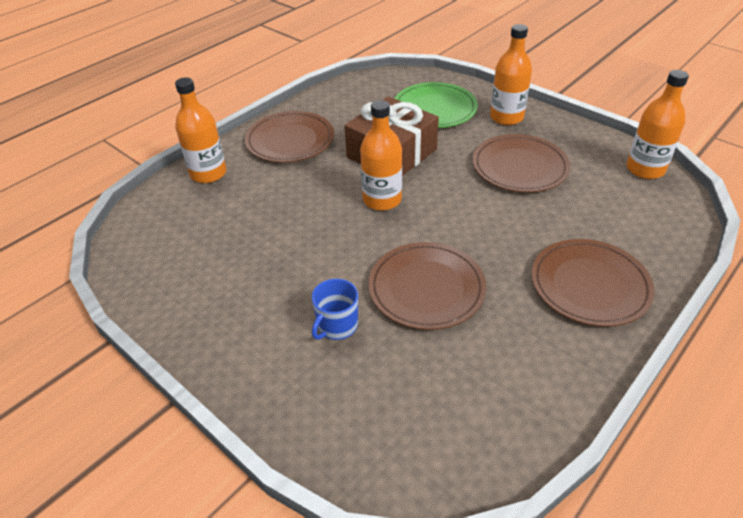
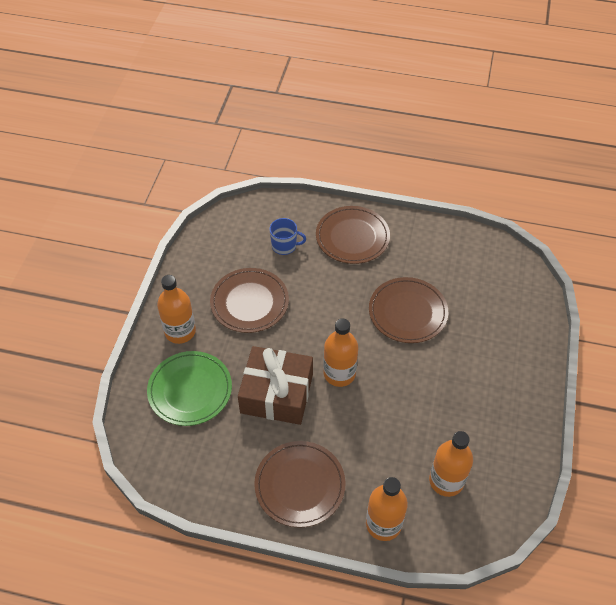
camera: 120 degrees left, 10 degrees up
(337, 326) = (468, 344): blue mug -> blue mug (284, 246)
(645, 169) = (214, 231): orange bottle -> orange bottle (446, 481)

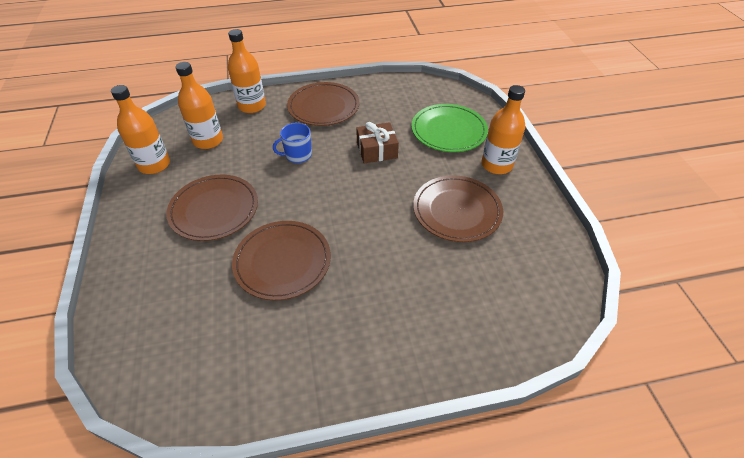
camera: 155 degrees right, 5 degrees down
(277, 393) = (377, 150): brown gift -> brown gift, size x0.60
(284, 246) = (468, 287): blue mug -> blue mug (297, 155)
(339, 373) = (330, 181): orange bottle -> orange bottle (154, 165)
(352, 237) = (393, 335): brown plate -> brown plate (214, 209)

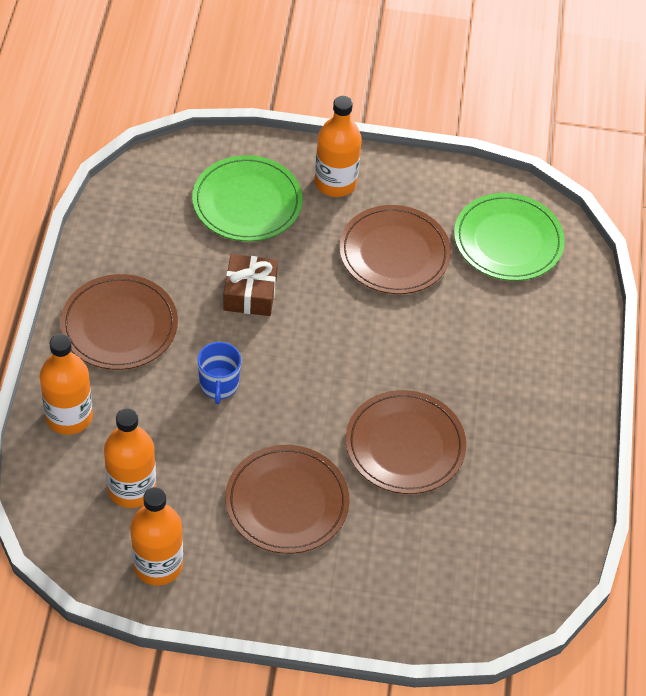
camera: 75 degrees left, 5 degrees up
(519, 278) = (508, 240): none -> green plate

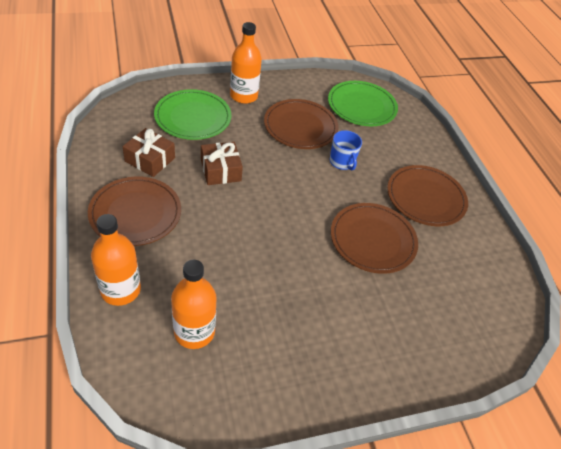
camera: 25 degrees left, 5 degrees down
(158, 565) = (242, 388): orange bottle -> none
(164, 254) = (150, 159): none -> brown gift
(219, 385) = (227, 235): blue mug -> blue mug (342, 162)
(287, 502) = (316, 304): brown plate -> brown plate (425, 198)

